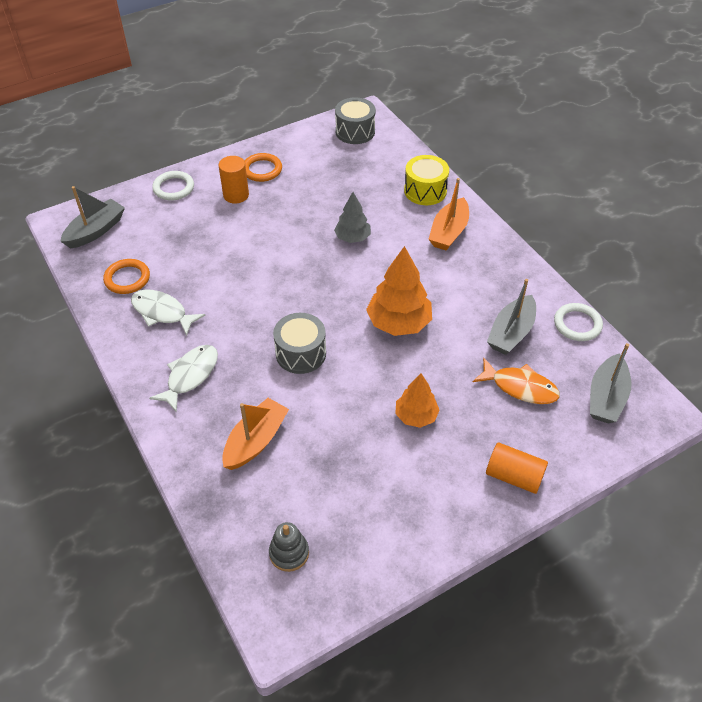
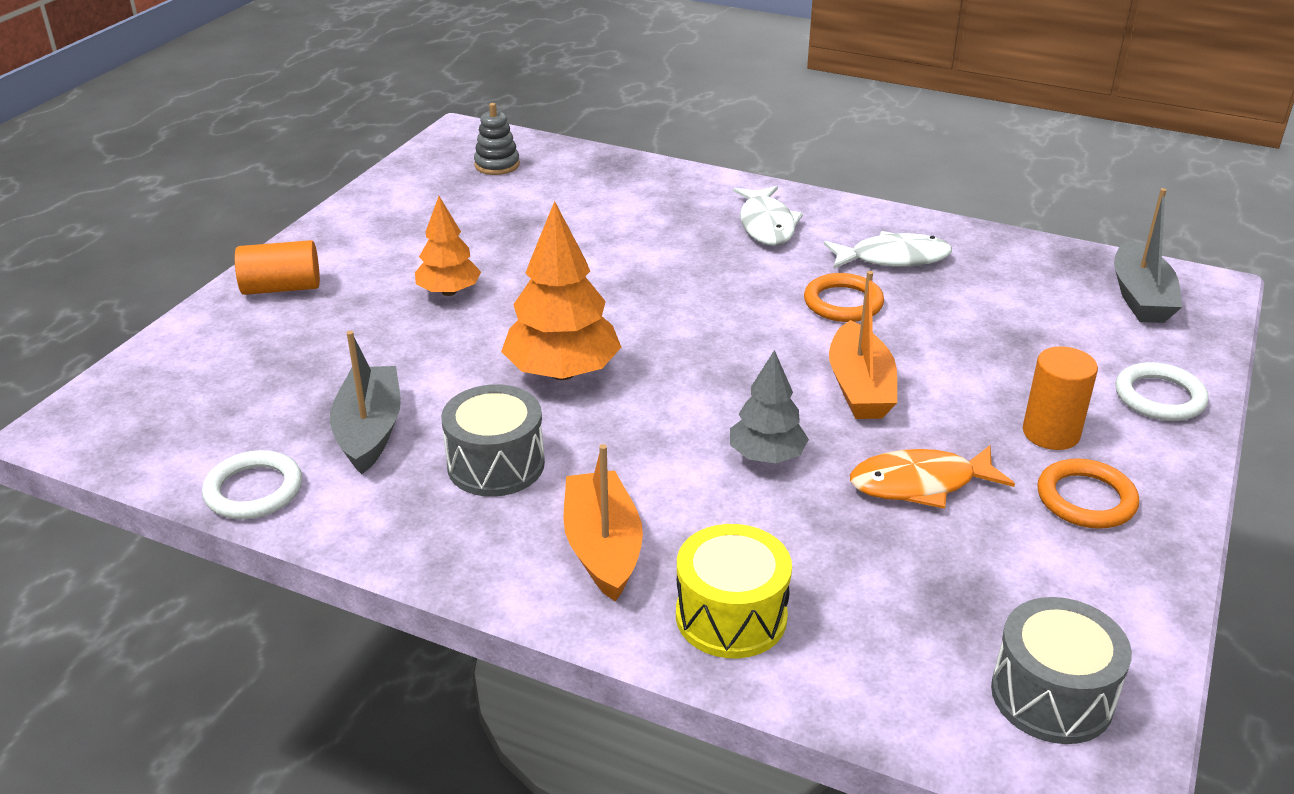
camera: 145 degrees right, 15 degrees down
(127, 278) = (996, 269): orange ring -> orange ring (843, 303)
(256, 441) = (620, 210): orange boat -> orange boat (860, 387)
(301, 353) = (663, 290): grey drum -> grey drum (496, 464)
(520, 387) = (318, 371): orange fish -> orange fish (920, 484)
(606, 397) = (171, 409): grey boat -> none

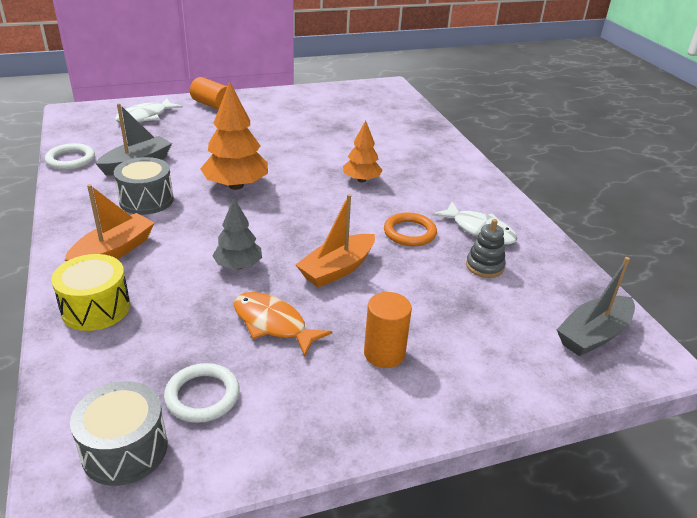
camera: 45 degrees right, 0 degrees up
(449, 292) = (260, 136): orange tree -> orange tree (361, 180)
(497, 165) = (377, 102): grey stacking toy -> grey stacking toy (484, 266)
(766, 225) = (445, 182): white fish -> white fish (145, 117)
(1086, 499) = (333, 393): orange ring -> none
(1159, 397) = (487, 385): white ring -> white ring (202, 396)

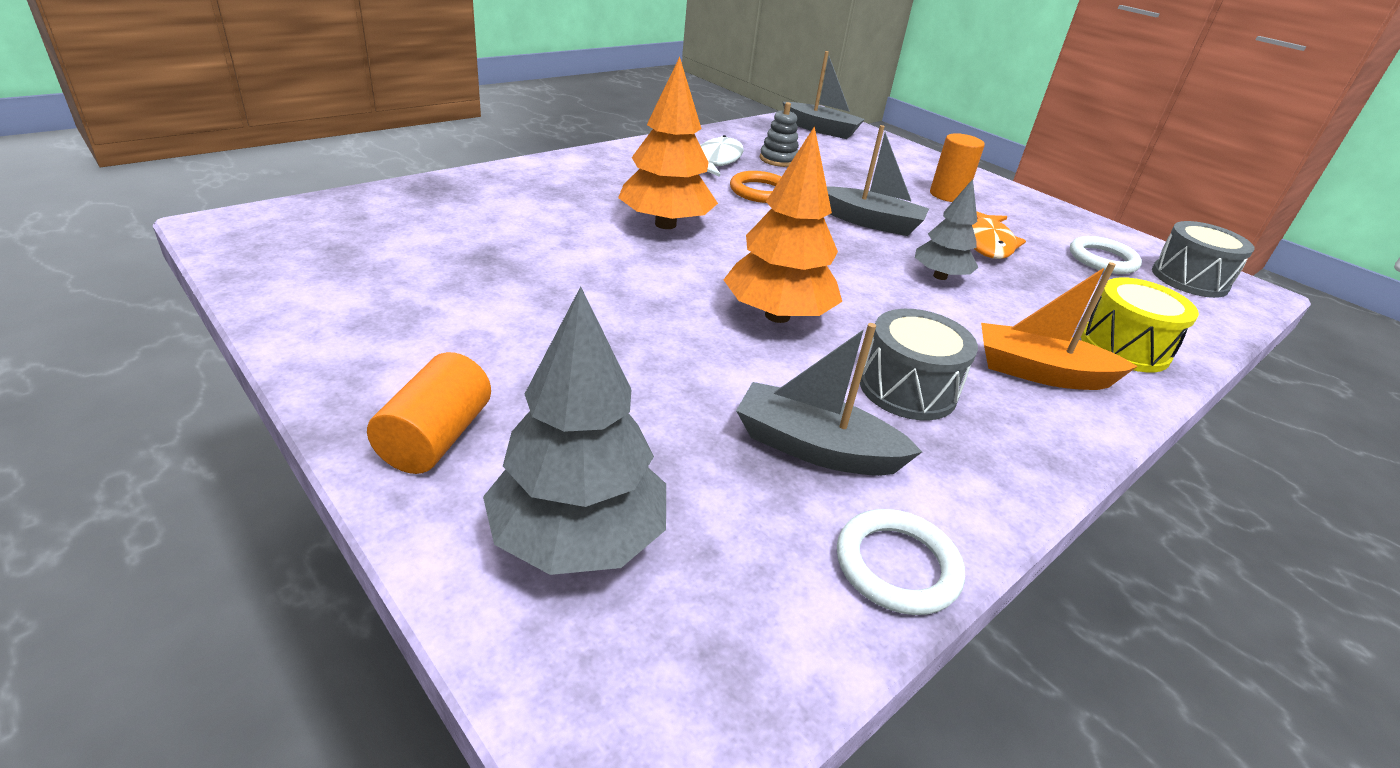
camera: 115 degrees left, 0 degrees up
(145, 117) = (578, 538): white fish -> grey tree
(337, 269) = (871, 222): orange boat -> grey boat
(361, 180) = (665, 224): orange tree -> orange tree, size x1.62

